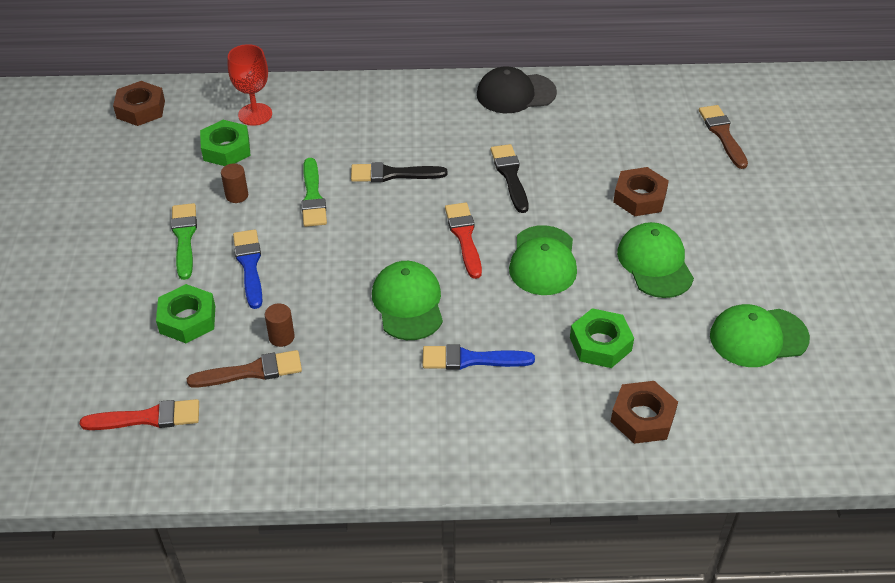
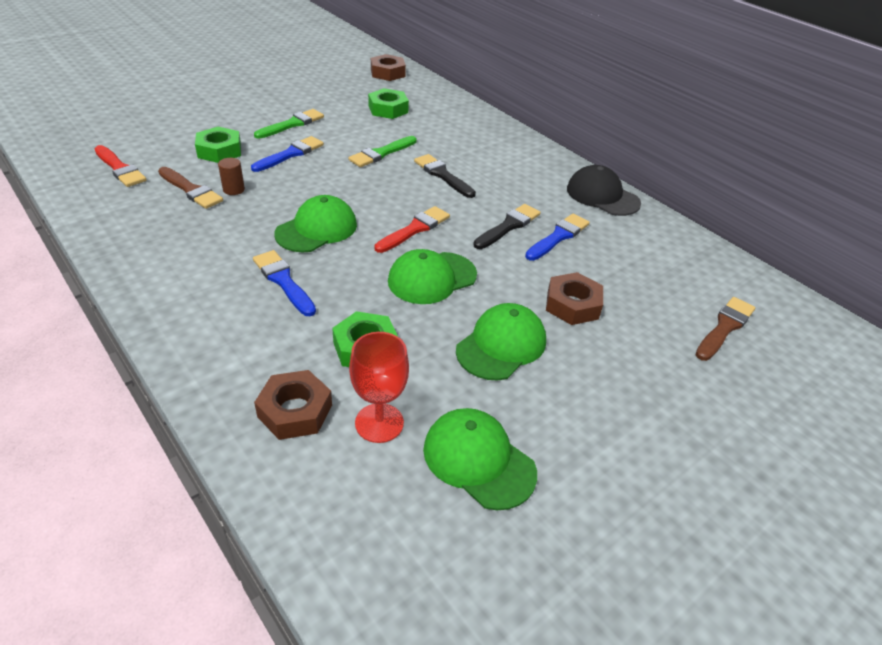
camera: 50 degrees right, 5 degrees down
(237, 195) = (350, 127): brown cylinder -> none
(255, 114) = (432, 107): red goblet -> red goblet (379, 423)
(549, 154) = (558, 236): none -> blue brush

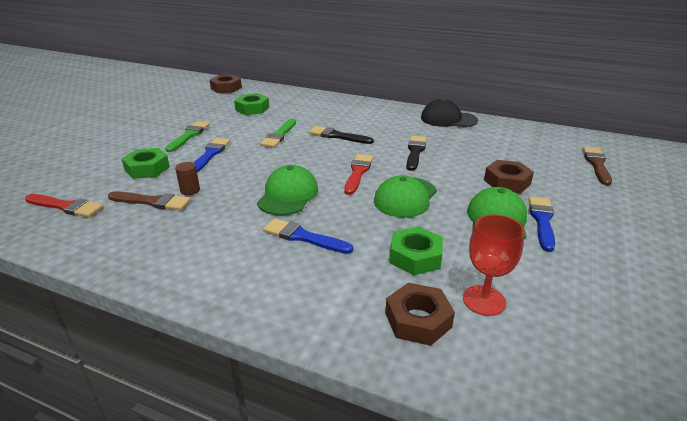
camera: 25 degrees left, 10 degrees down
(478, 460) = (571, 294): green cap -> none
(558, 236) = (451, 148): blue brush -> blue brush (542, 220)

